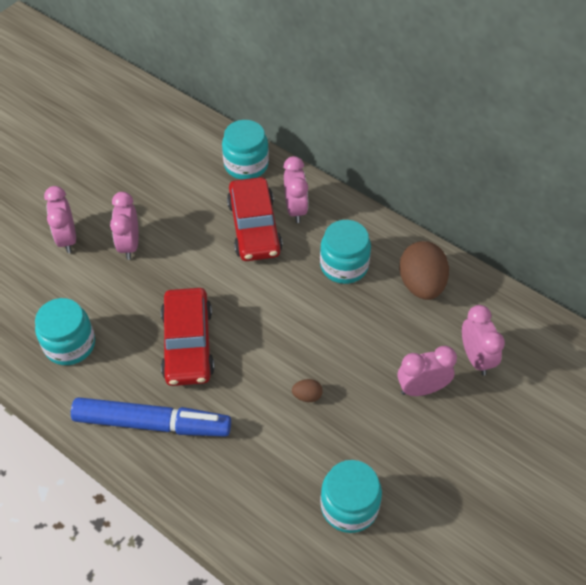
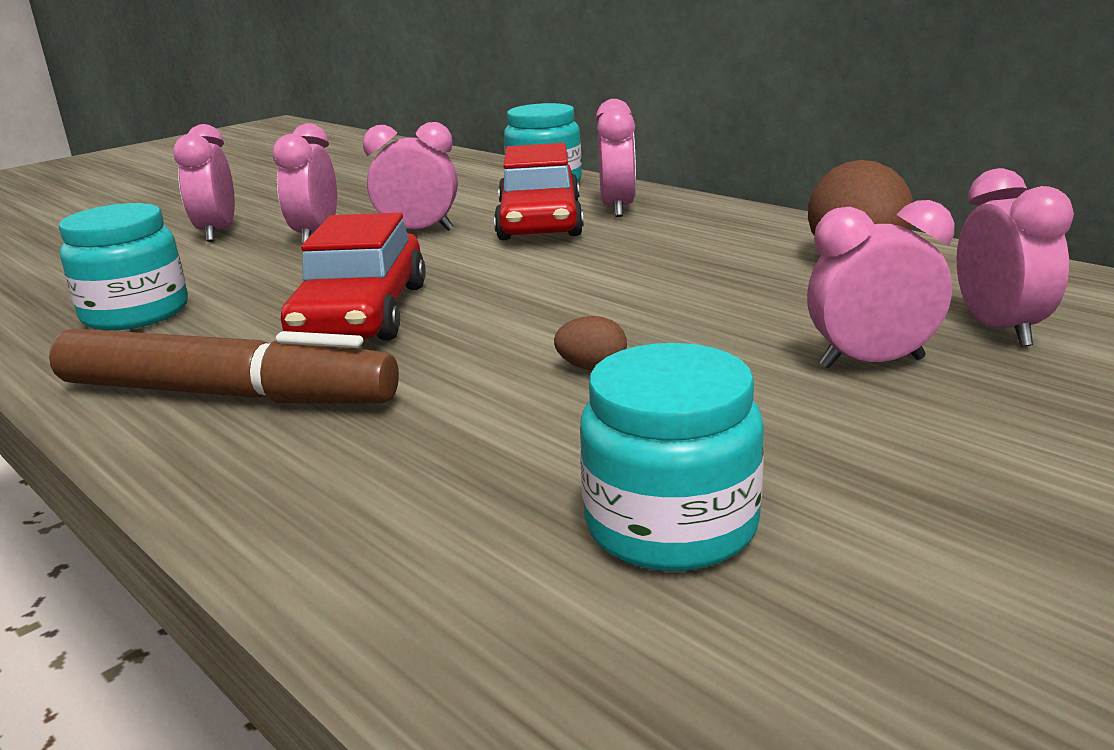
camera: 10 degrees right, 30 degrees down
(152, 423) = (225, 394): blue marker -> brown marker
(188, 240) = (418, 231): none -> pink clock
(344, 265) = (698, 247): turquoise jar -> none

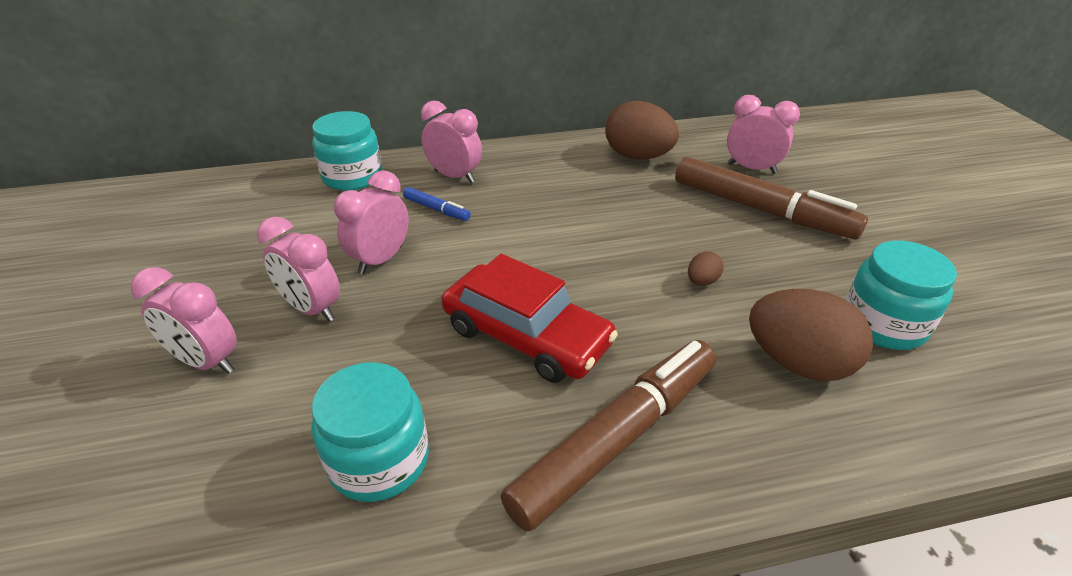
camera: 60 degrees left, 15 degrees up
(473, 469) = (797, 363): none -> brown egg
(539, 221) = (436, 209): red car -> blue marker
(871, 363) = (760, 209): pink clock -> brown marker

